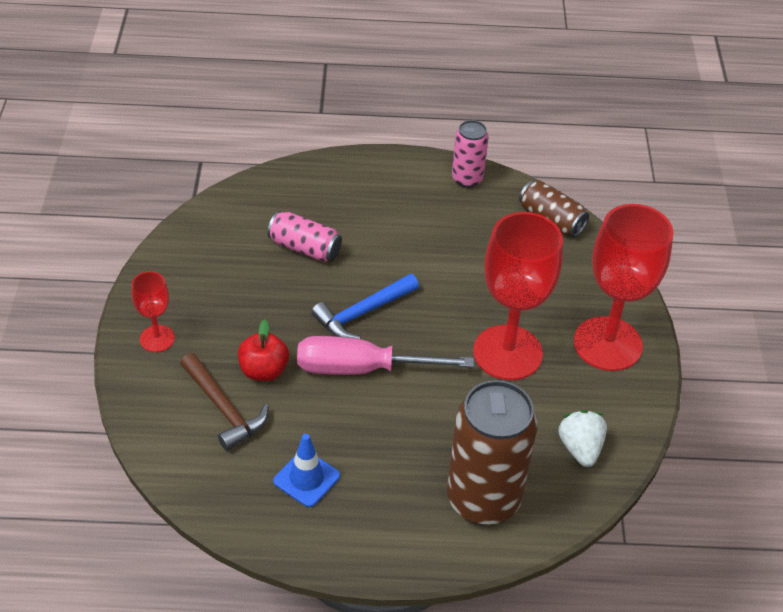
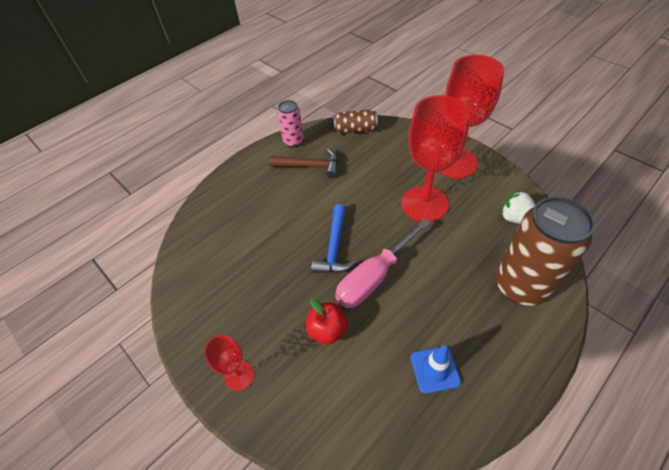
camera: 40 degrees left, 5 degrees up
(224, 409) = (336, 377): brown hammer -> brown hammer (310, 166)
(305, 248) = (259, 240): pink can -> none

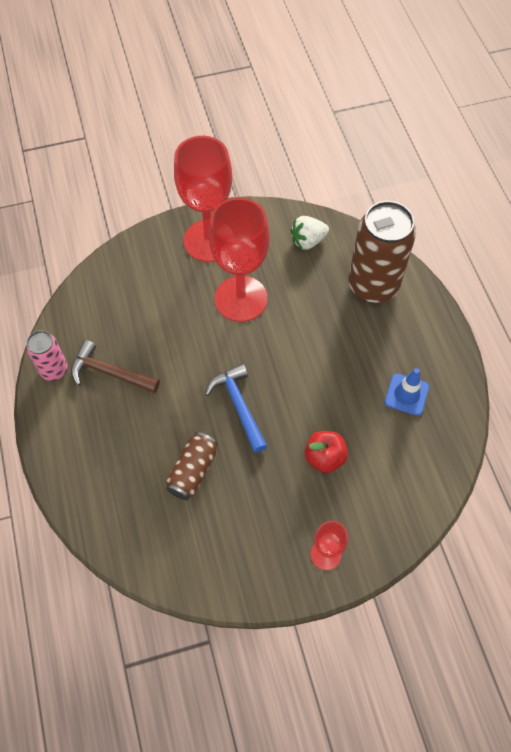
camera: 65 degrees left, 10 degrees up
(310, 166) = (109, 372): brown hammer -> brown hammer turned 105 degrees counterclockwise
(334, 247) = (238, 405): blue hammer -> blue hammer turned 150 degrees counterclockwise
(355, 130) = (88, 299): brown can -> brown can (193, 471)
(374, 277) = (294, 390): pink screwdriver -> none

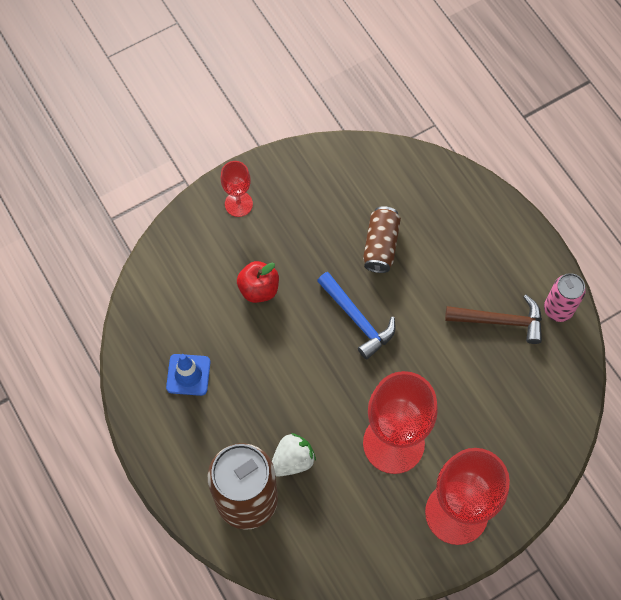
camera: 165 degrees right, 5 degrees up
(308, 241) = (338, 544): white strawberry -> white strawberry (292, 460)

